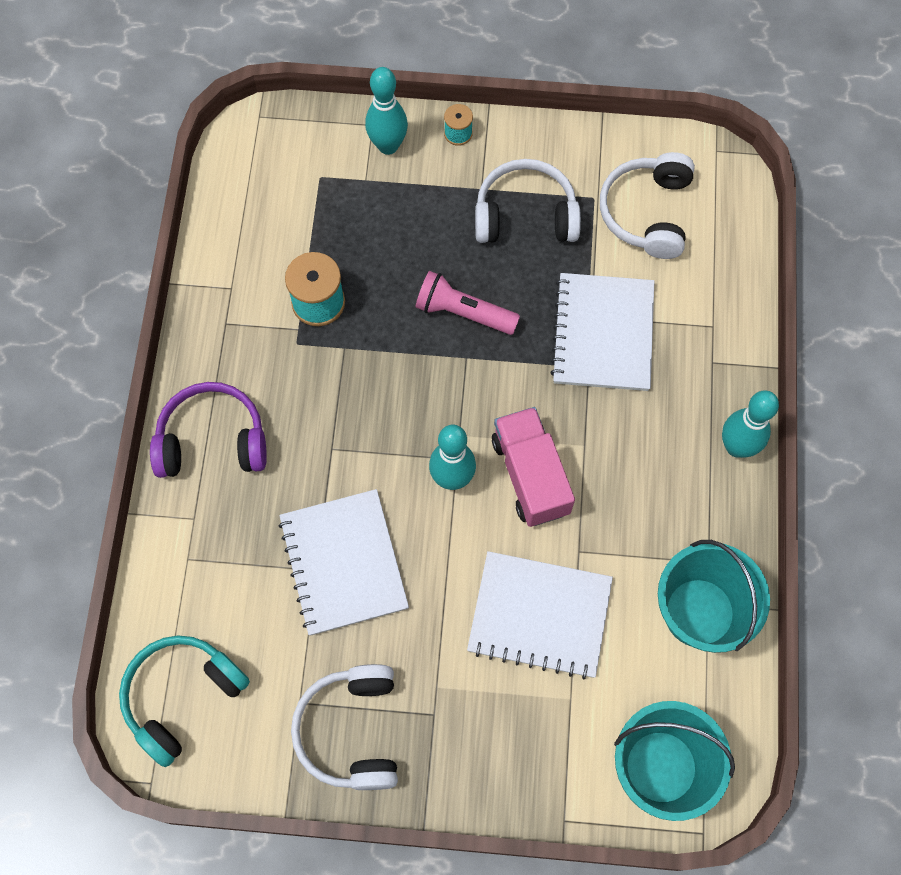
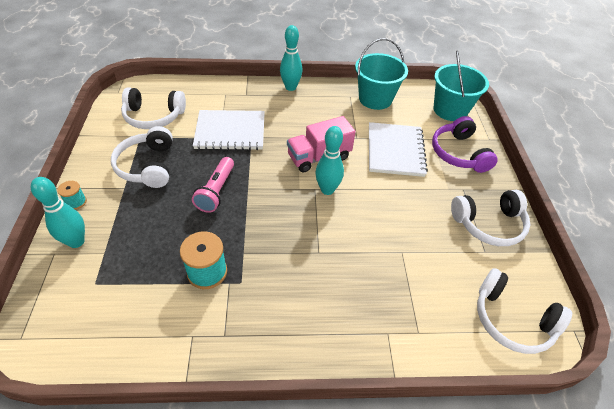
camera: 100 degrees left, 20 degrees down
(182, 696) = (512, 320): turquoise headphones -> white headphones
(212, 440) = (324, 329): purple headphones -> purple headphones (458, 153)
(343, 563) = (393, 237): white notebook -> none

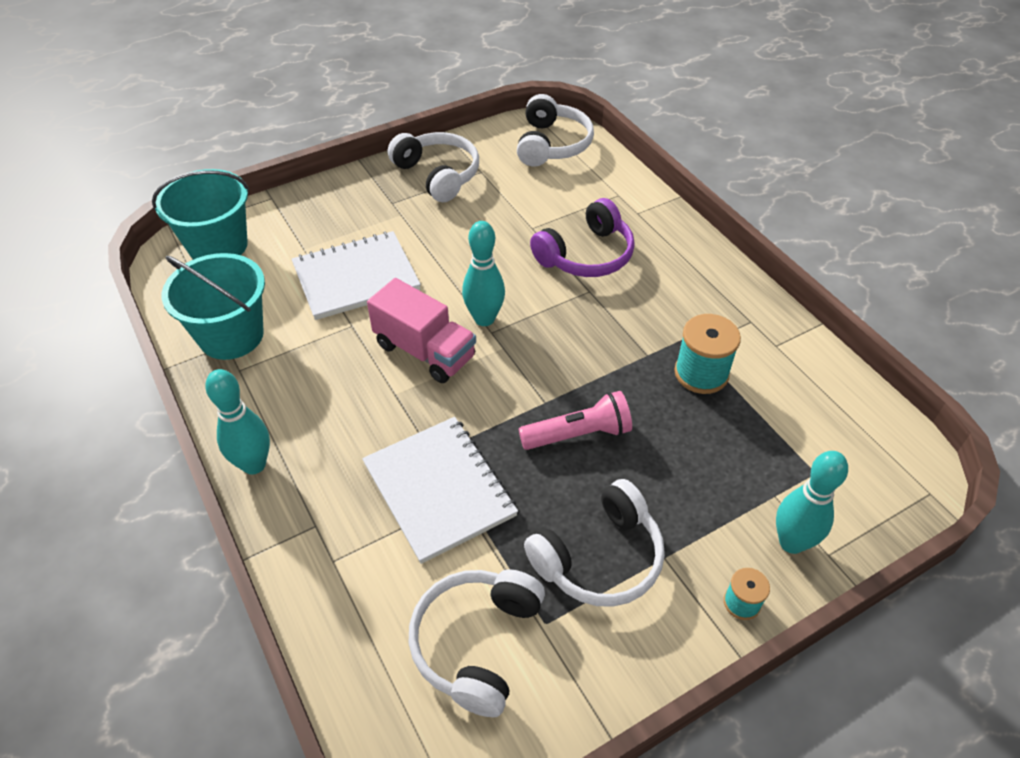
camera: 115 degrees left, 0 degrees up
(154, 116) = (476, 643): white headphones -> white headphones turned 135 degrees counterclockwise
(458, 153) = (322, 219): purple headphones -> purple headphones (586, 255)

